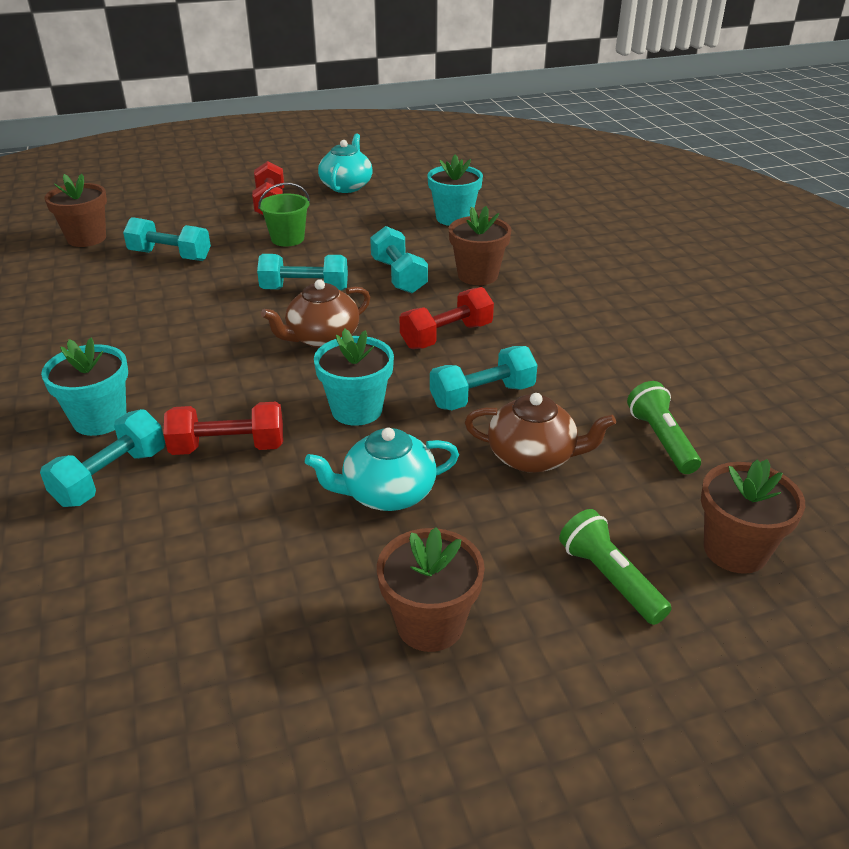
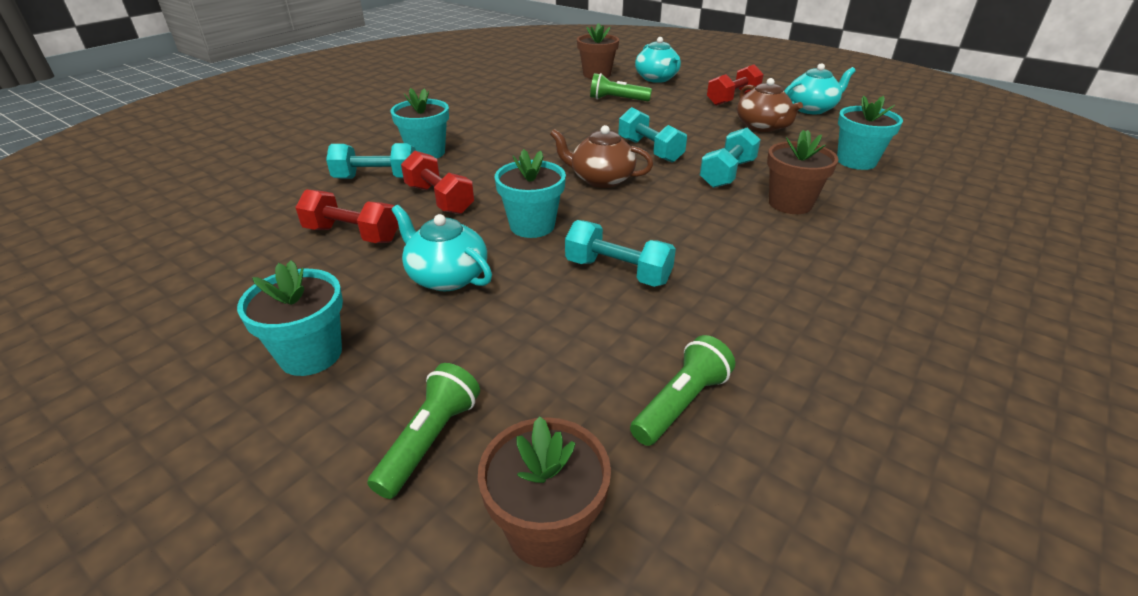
camera: 55 degrees right, 0 degrees up
(160, 215) = (657, 79): none -> turquoise teapot
(170, 256) = (617, 100): turquoise dumbbell -> green flashlight
(287, 239) = (701, 120): green bucket -> none
(430, 624) = (311, 354): brown flower pot -> turquoise flower pot
(446, 336) = (678, 224): red dumbbell -> red dumbbell (352, 234)
(533, 457) = (563, 329): brown teapot -> brown teapot (762, 126)

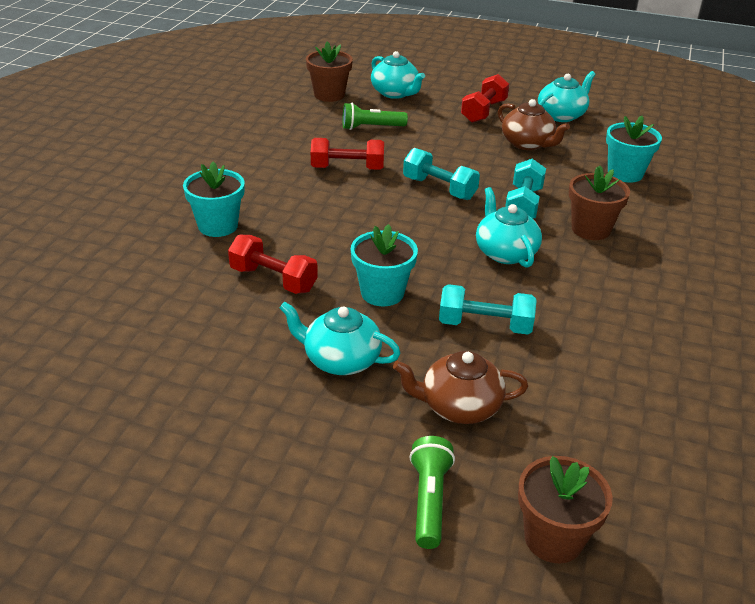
camera: 20 degrees left, 0 degrees up
(311, 354) = (276, 457): turquoise flower pot -> none
(352, 234) = (217, 334): red dumbbell -> red dumbbell (347, 168)
(376, 178) = (189, 266): turquoise dumbbell -> none
(601, 179) = (413, 230): brown teapot -> brown teapot (459, 406)
(681, 403) = (594, 427): green flashlight -> none
(682, 210) = (505, 252): none -> turquoise teapot

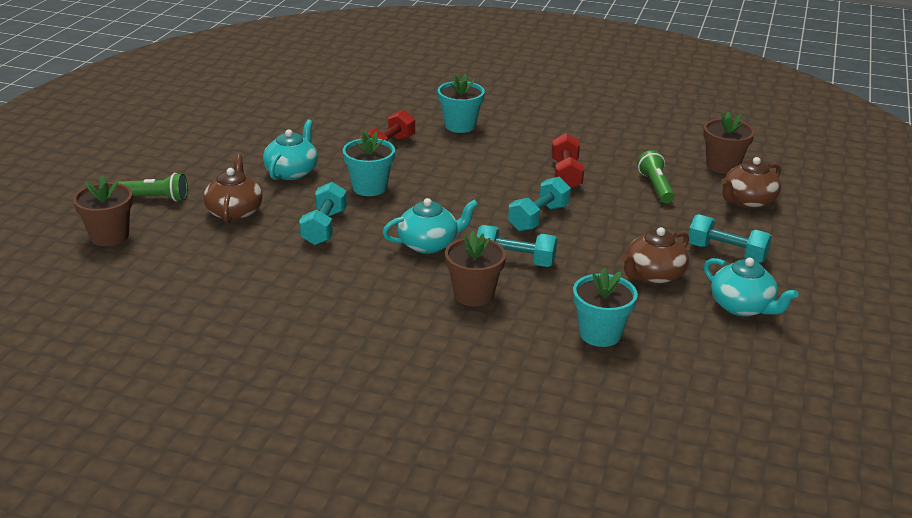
camera: 90 degrees right, 5 degrees down
(395, 93) = (748, 201): turquoise teapot -> brown teapot
(483, 111) = (726, 253): red dumbbell -> turquoise dumbbell

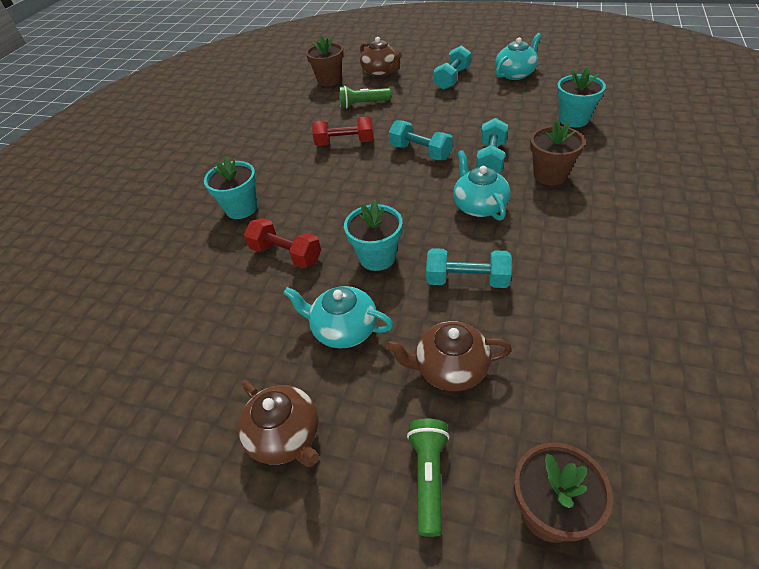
camera: 85 degrees left, 15 degrees up
(653, 275) = (490, 102): brown teapot -> brown teapot (285, 436)

